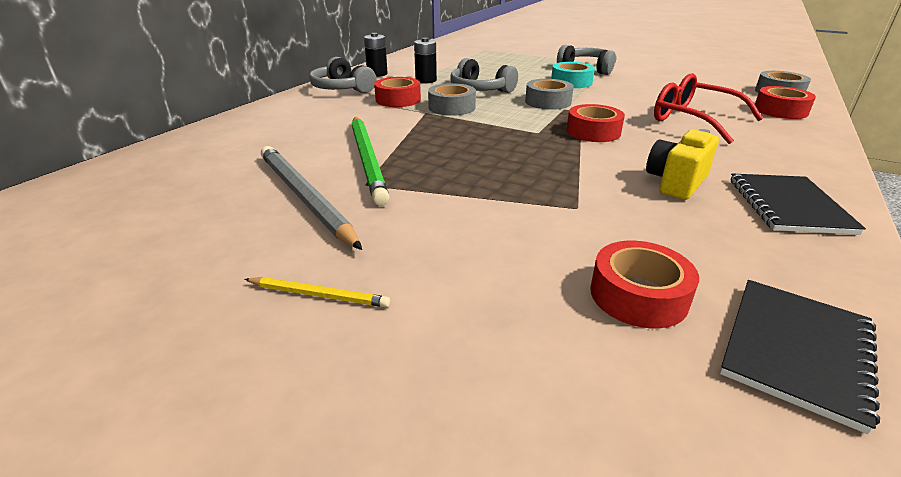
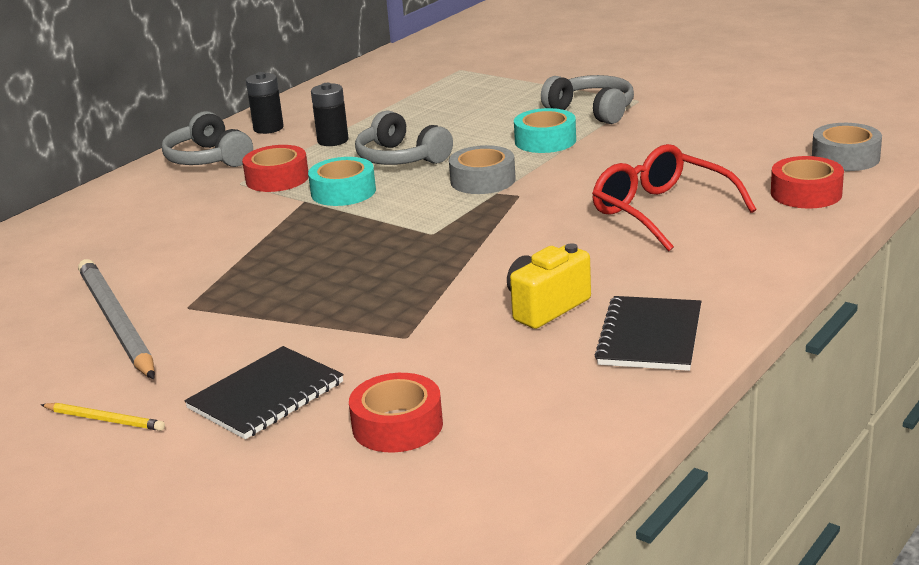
camera: 10 degrees right, 5 degrees down
(368, 160) = (201, 275): green pencil -> none
(451, 107) = (343, 192): grey tape -> turquoise tape
(593, 132) = (506, 232): red tape -> none
(796, 350) = (499, 471): black notebook -> black notebook (266, 396)

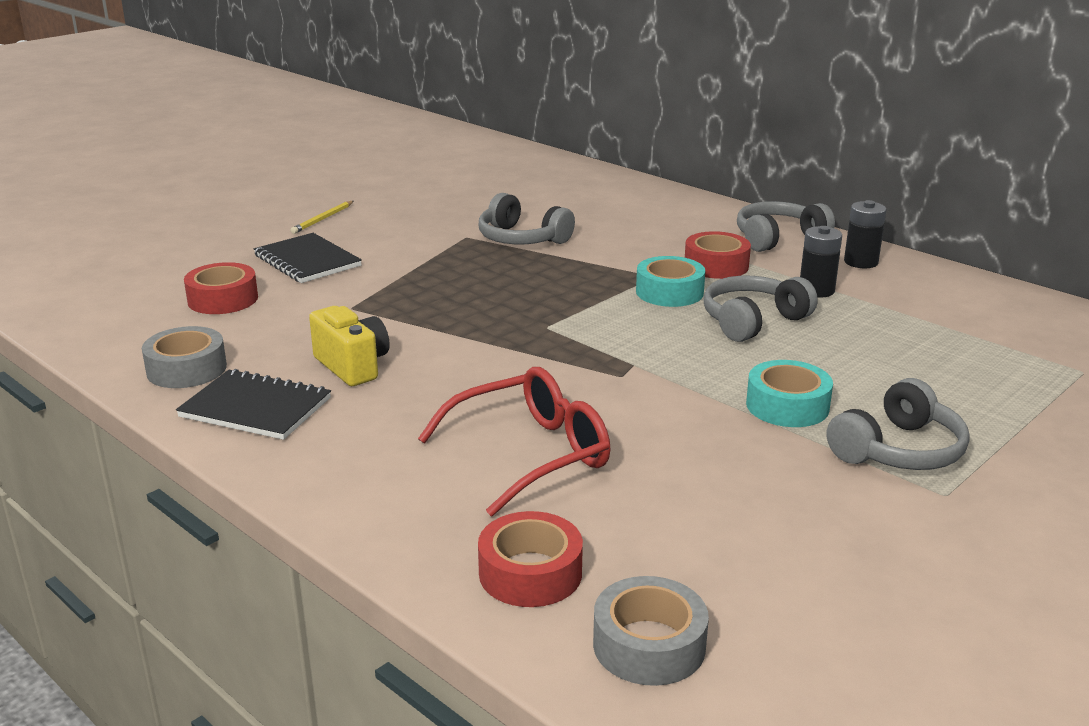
camera: 95 degrees right, 0 degrees up
(116, 323) = (457, 217): grey pencil -> none
(198, 274) = (521, 239): none -> grey headphones
(483, 180) = (671, 359): grey tape -> grey tape (186, 369)

